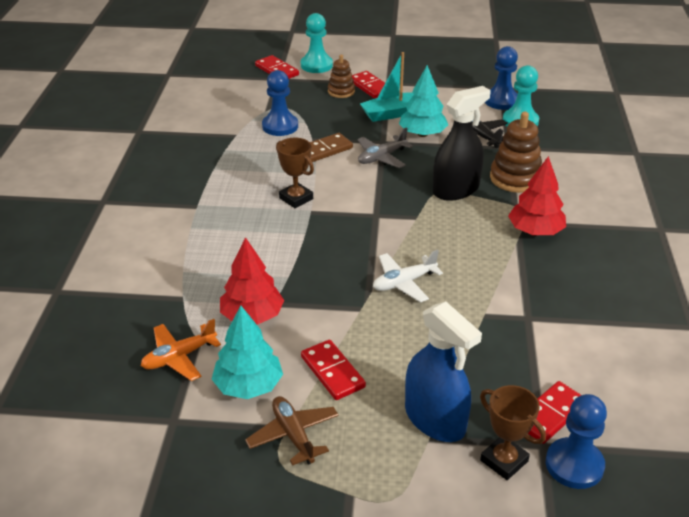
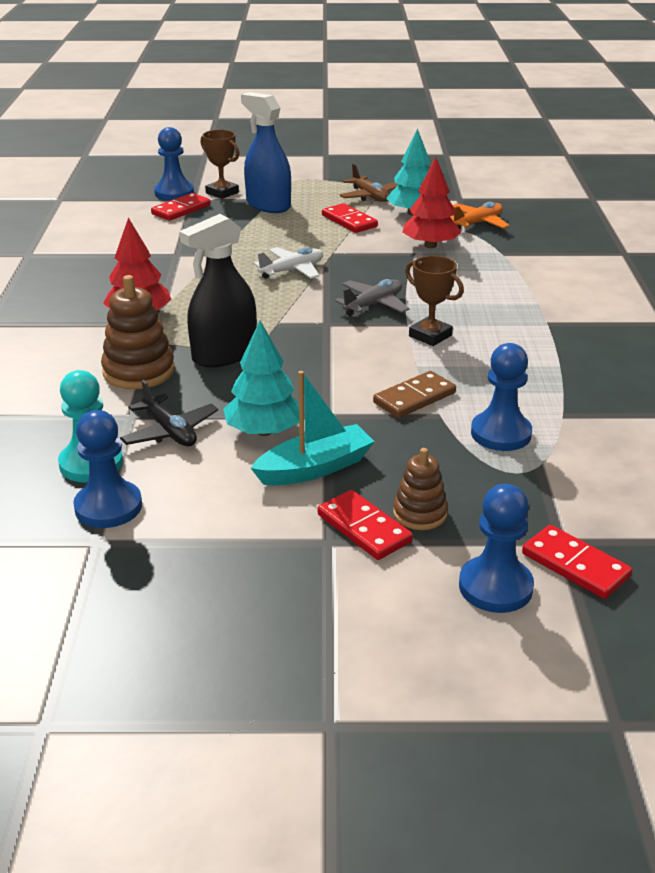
camera: 175 degrees right, 5 degrees down
(316, 65) = (495, 587): turquoise pawn -> blue pawn
(381, 157) = (327, 391): grey plane -> grey plane (373, 305)

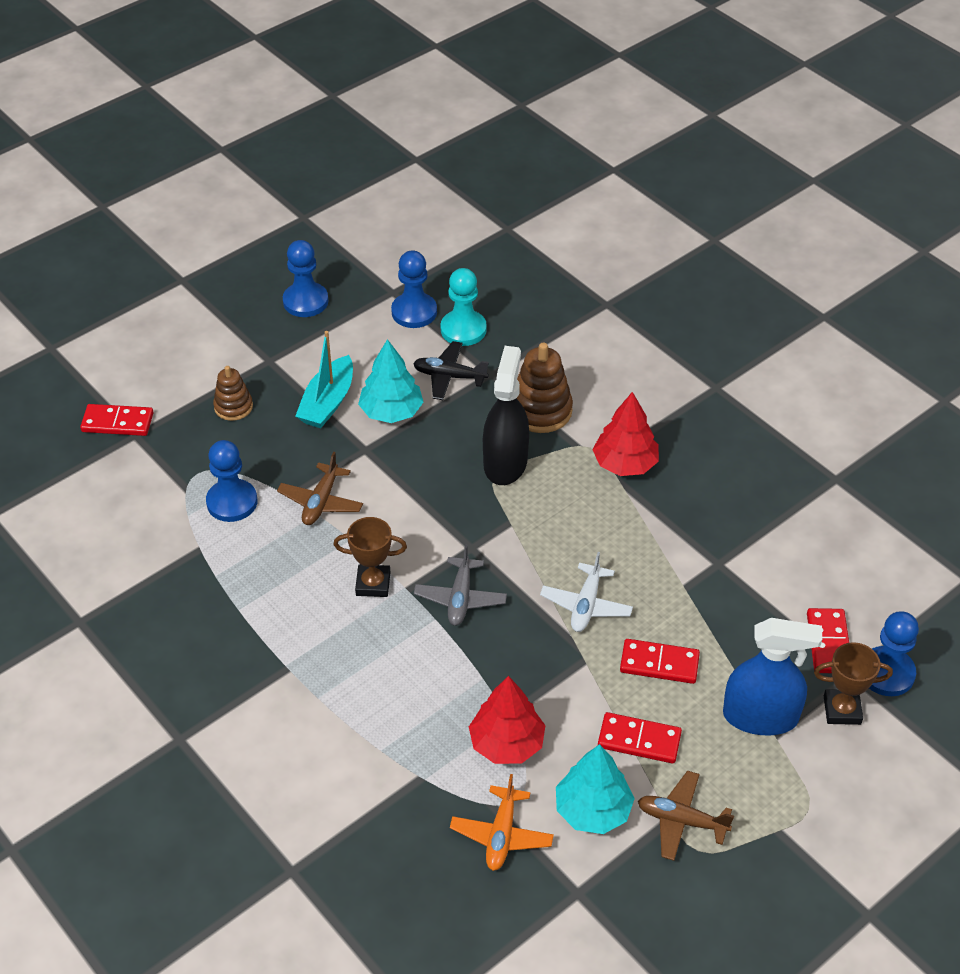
camera: 140 degrees right, 15 degrees up
(364, 528) = (257, 379): red domino -> red domino (659, 663)
(414, 398) = (321, 502): brown domino -> brown plane
(495, 587) = (154, 384): blue pawn -> blue pawn (305, 301)

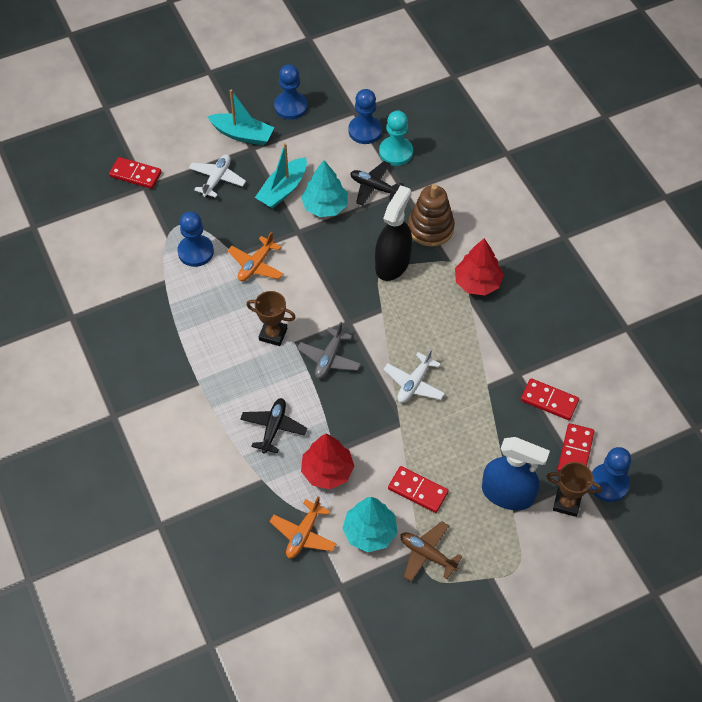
camera: 15 degrees right, 10 degrees up
(233, 407) = (217, 179): brown stacking toy -> white plane
(251, 346) = (242, 134): none -> turquoise boat
(321, 502) = (256, 265): brown plane -> orange plane
(413, 704) = (273, 428): none -> black plane
(659, 663) = (450, 438): red domino -> red domino (549, 400)

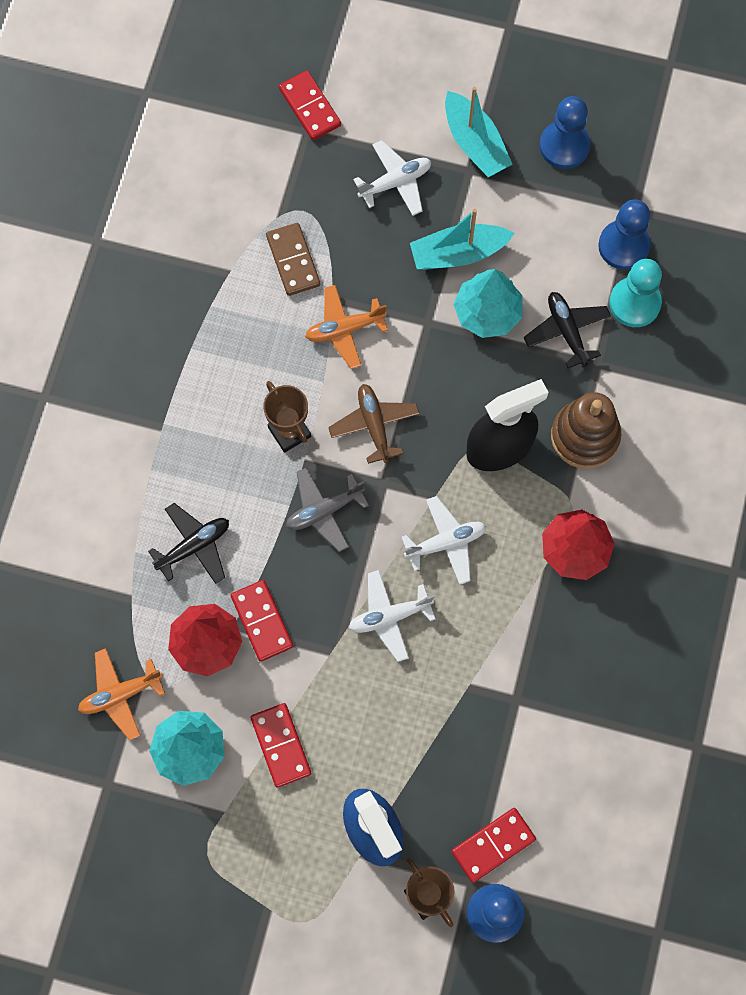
camera: 40 degrees right, 15 degrees up
(195, 252) = (293, 261): blue pawn -> brown domino
(408, 327) = (445, 543): none -> white plane
(427, 554) = (226, 826): brown plane -> brown plane (374, 425)
(549, 400) = (521, 761): red domino -> red domino (262, 621)

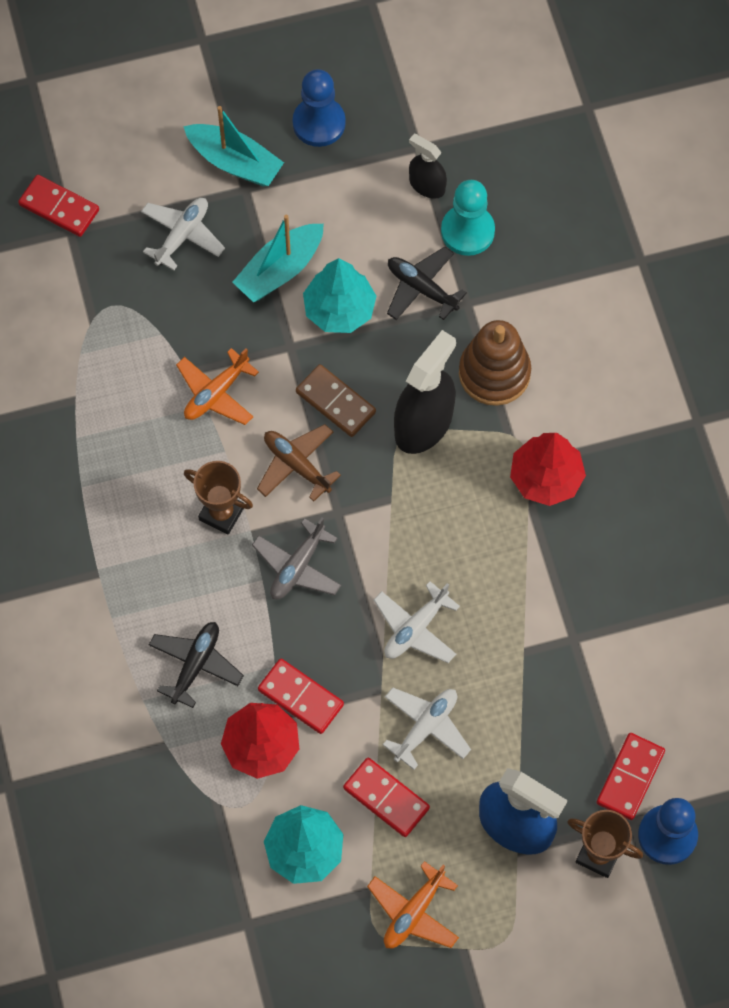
camera: 30 degrees left, 5 degrees down
(120, 694) = (209, 836): orange plane -> orange plane (413, 912)
(293, 261) = (129, 356): brown domino -> brown domino (335, 402)
(445, 543) = (426, 535): white plane -> white plane (426, 727)
(623, 246) = (427, 185): blue pawn -> black spray bottle

